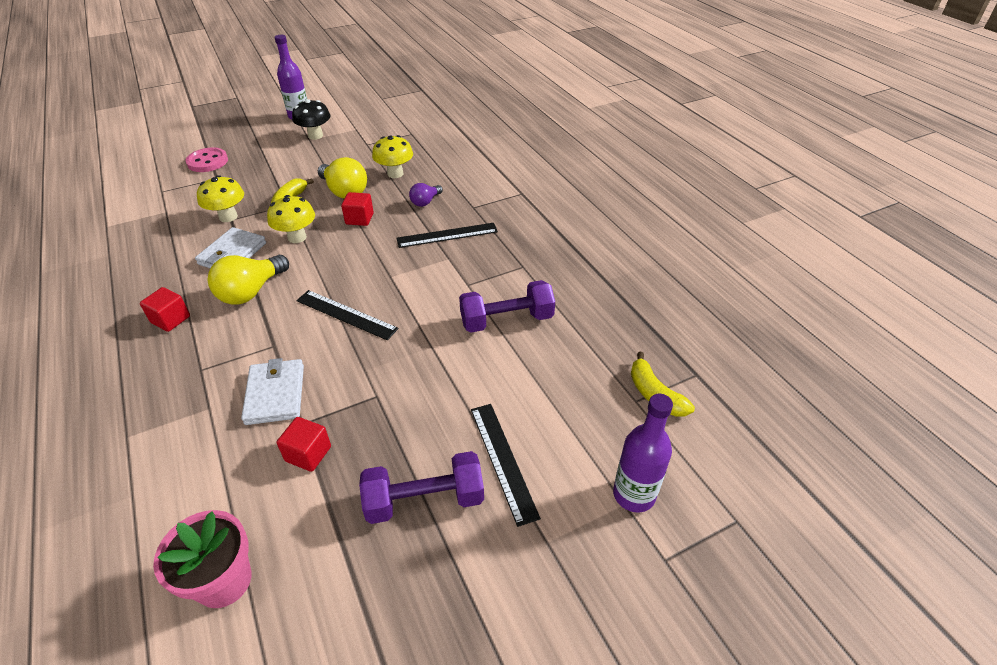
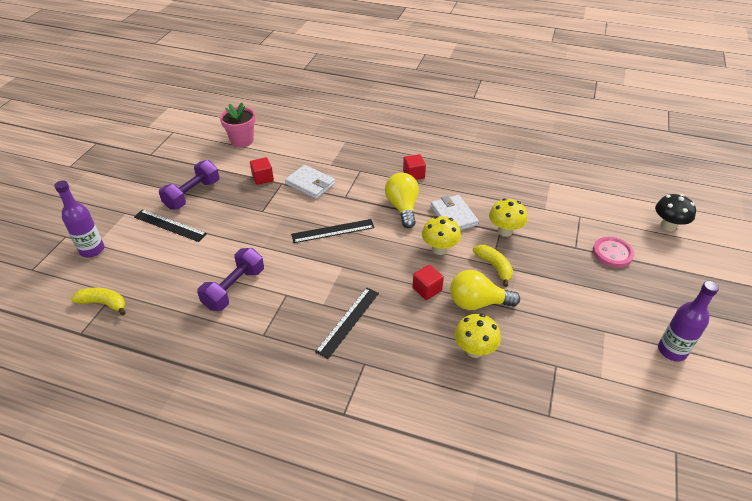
camera: 135 degrees right, 0 degrees up
(315, 136) = (610, 339): black mushroom -> black mushroom (668, 226)
(425, 202) = (407, 339): purple light bulb -> none

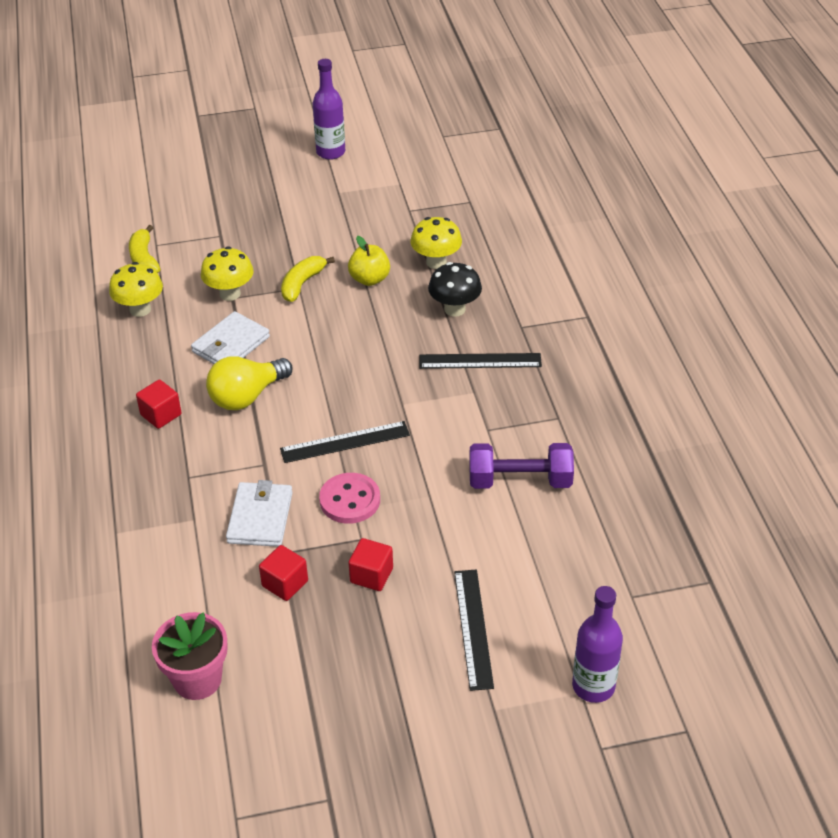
camera: 120 degrees left, 0 degrees up
(103, 303) = (655, 593): yellow banana -> yellow banana (144, 258)
(192, 194) = (388, 649): purple dumbbell -> none
(333, 231) = (345, 442): black ruler -> black ruler turned 60 degrees counterclockwise
(427, 289) = (381, 321): red cube -> red cube (371, 575)
(439, 249) = (305, 335): yellow mushroom -> yellow mushroom (140, 309)
(477, 303) = (369, 279): yellow light bulb -> yellow apple
(612, 253) = (211, 209): pink button -> pink button (350, 500)
(668, 226) = (130, 181): black mushroom -> black mushroom (454, 309)

